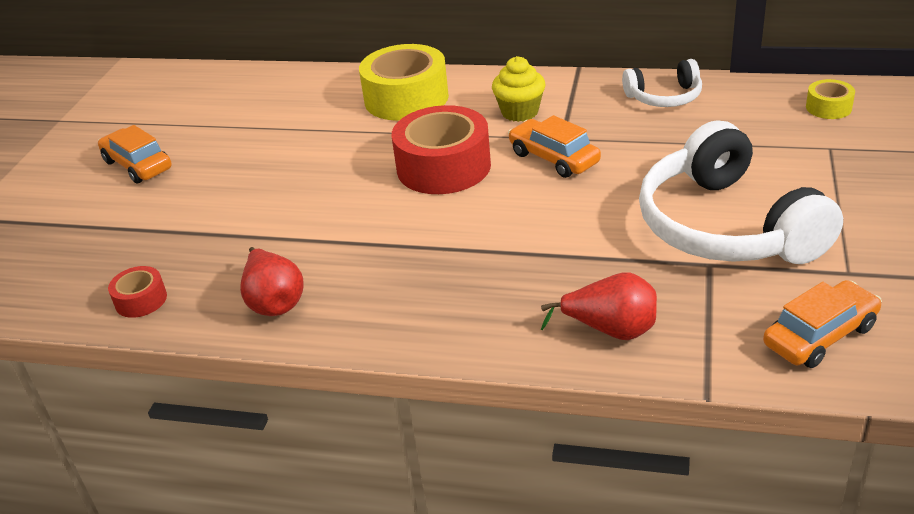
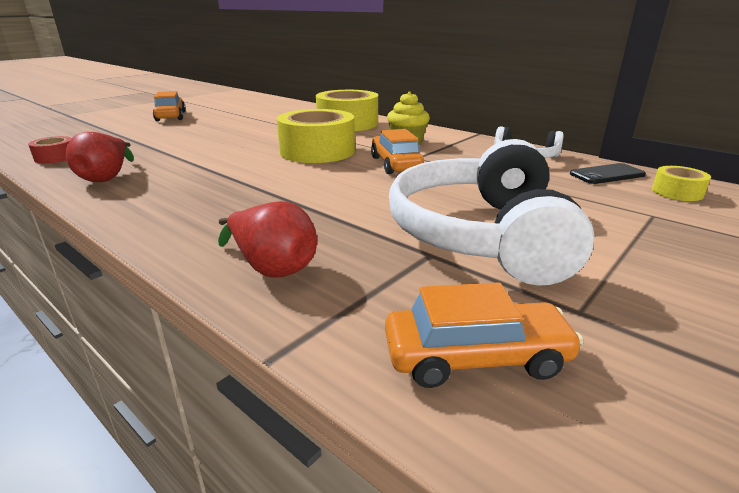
camera: 25 degrees right, 10 degrees down
(443, 167) = (317, 151): red tape -> yellow tape
(758, 101) = (607, 174): none -> black phone

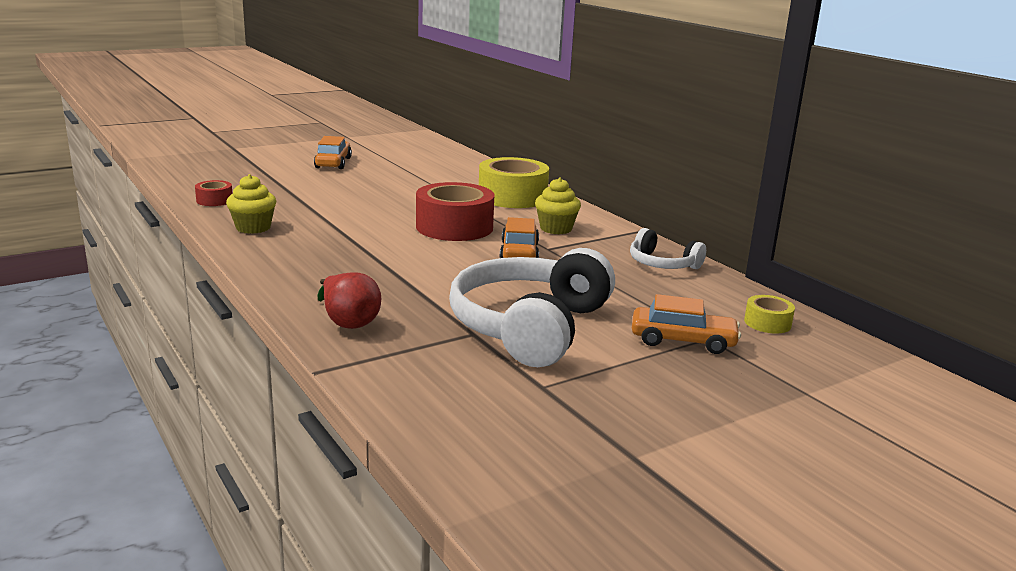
camera: 15 degrees right, 5 degrees down
(107, 177) = (253, 228): red pear -> yellow cupcake
(317, 151) = (454, 227): yellow tape -> red tape
(476, 357) = (442, 395): orange car -> orange car (683, 341)
(607, 174) = (722, 295): black phone -> none

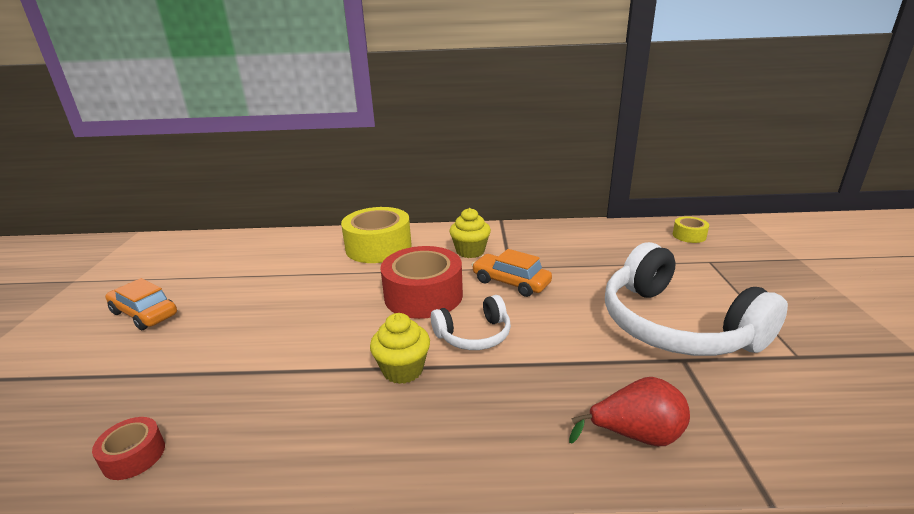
camera: 55 degrees left, 5 degrees up
(253, 228) = (286, 441): yellow cupcake -> yellow cupcake (403, 370)
(662, 264) = (572, 235): white headphones -> white headphones (474, 335)
(683, 341) = (714, 271): orange car -> none

